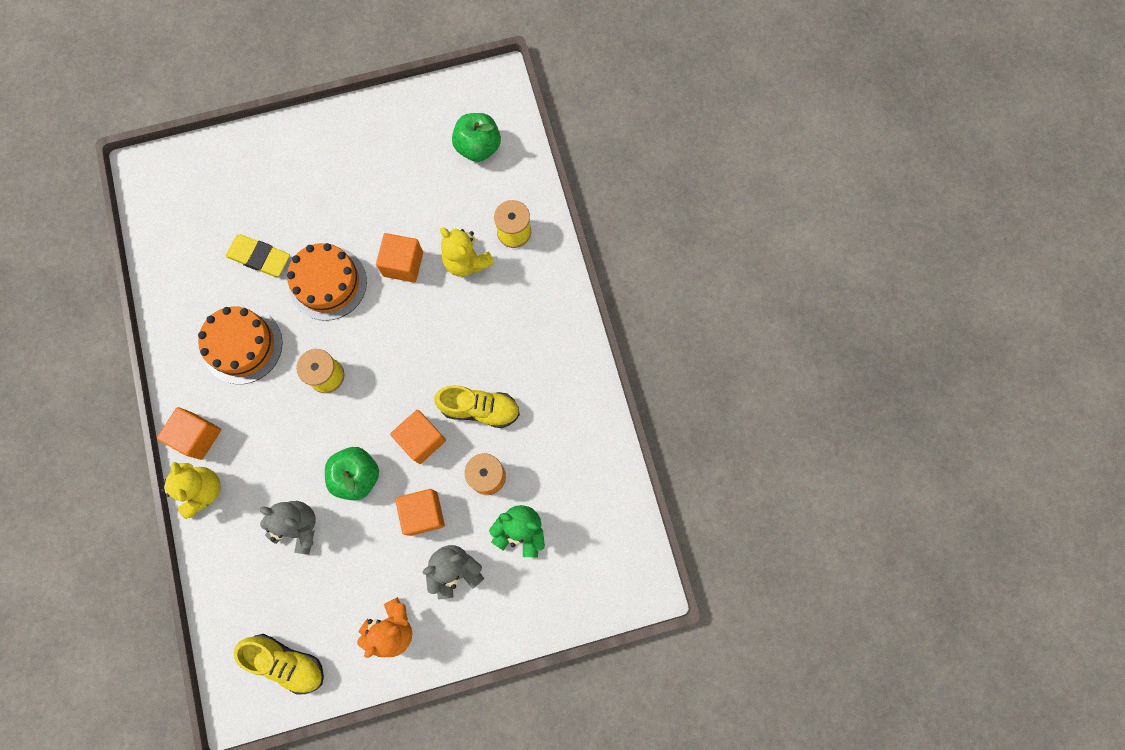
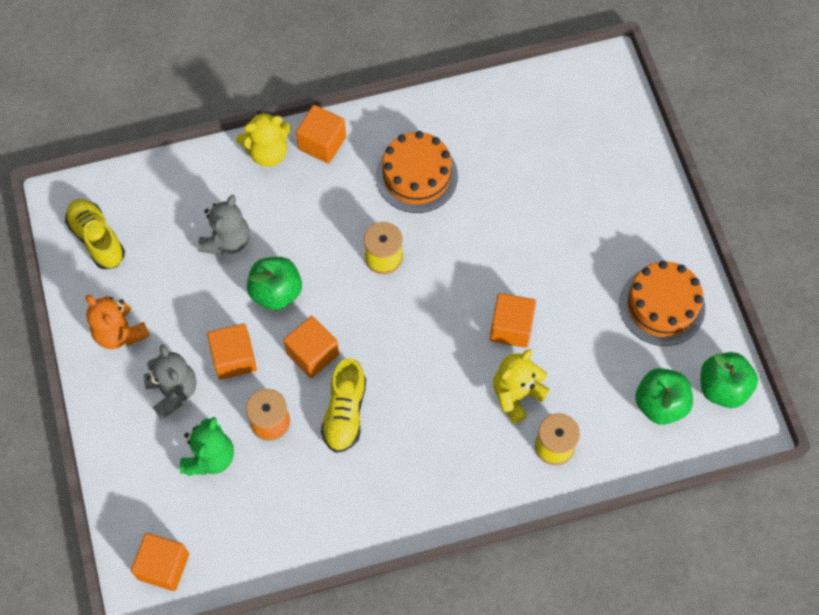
camera: 90 degrees right, 10 degrees down
(259, 257) = (514, 184): yellow eraser -> none
(287, 662) = (97, 239): yellow shoe -> yellow shoe turned 120 degrees clockwise
(328, 283) = (487, 252): orange cake -> orange cake (662, 306)
(465, 99) = (722, 388): none -> green apple
(622, 568) = (163, 566): none -> orange cube

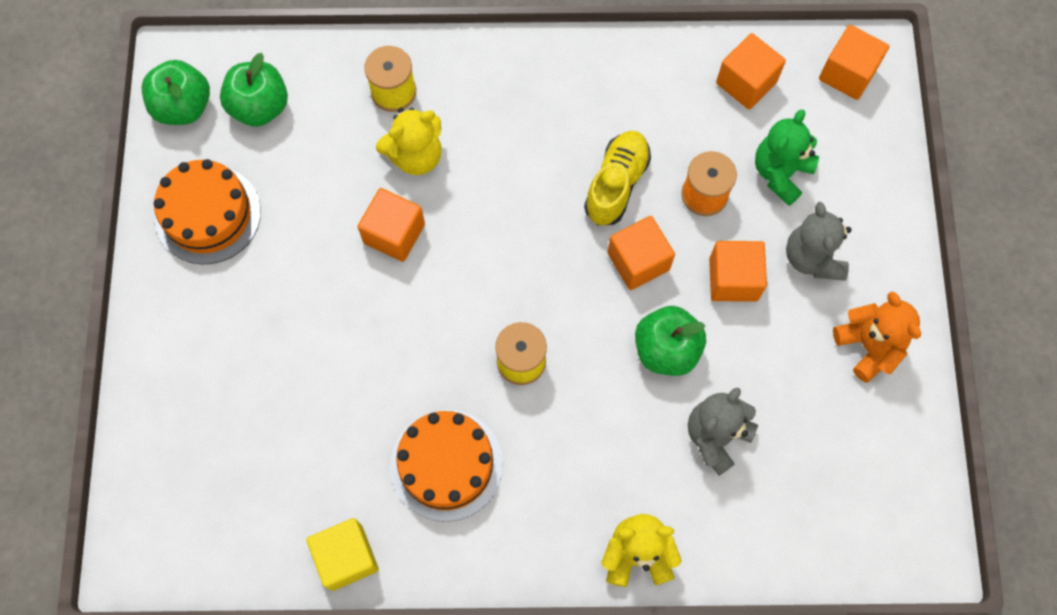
camera: 165 degrees left, 5 degrees up
(97, 239) = (886, 483): yellow shoe -> none
(322, 143) = (560, 549): orange cube -> orange cube (746, 82)
(465, 104) = (346, 557): none -> yellow cube

